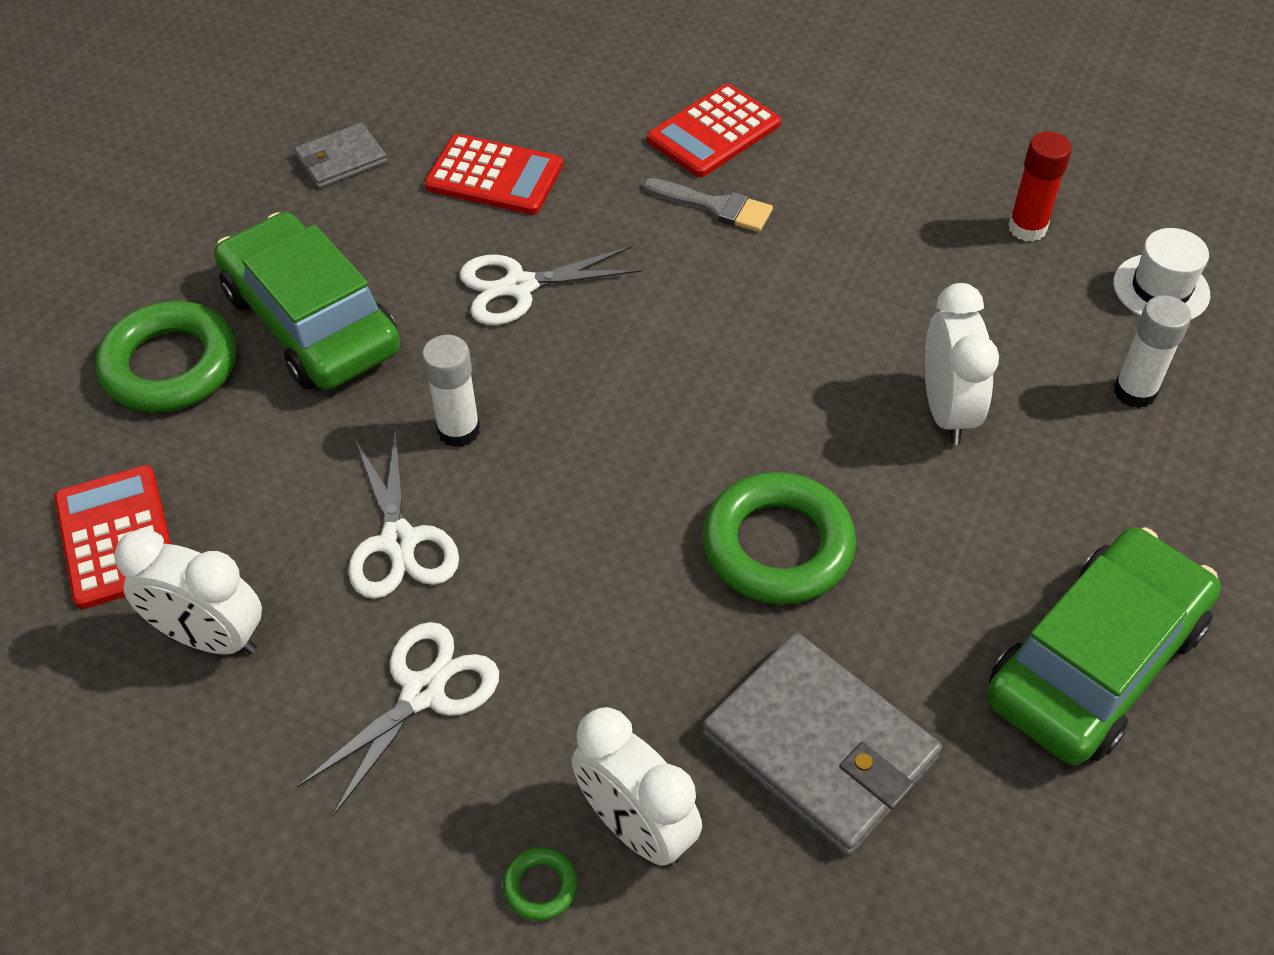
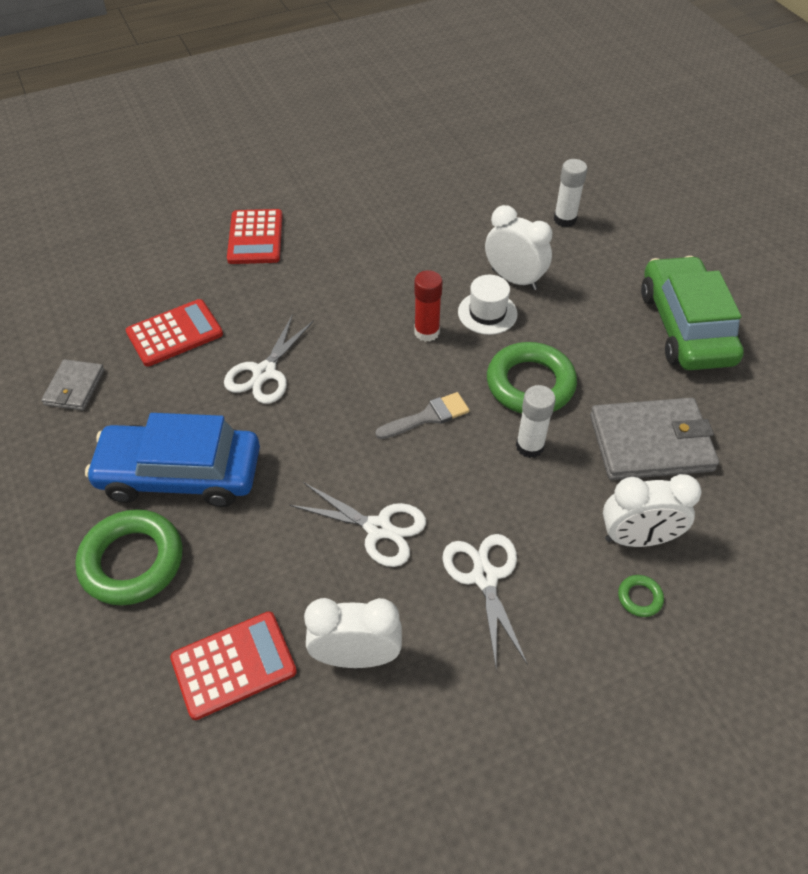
camera: 50 degrees left, 0 degrees up
(116, 537) = (233, 665): red calculator -> red calculator turned 135 degrees clockwise
(211, 638) = (356, 656): white clock -> white clock turned 150 degrees counterclockwise
(312, 321) = (180, 474): green car -> blue car
(458, 430) = (332, 457): white glue stick -> white glue stick (529, 446)
(715, 206) = (304, 269): grey brush -> grey brush (428, 416)
(1027, 228) = (442, 185): red glue stick -> red glue stick (426, 332)
(1161, 289) = (520, 174): white hat -> white hat (487, 313)

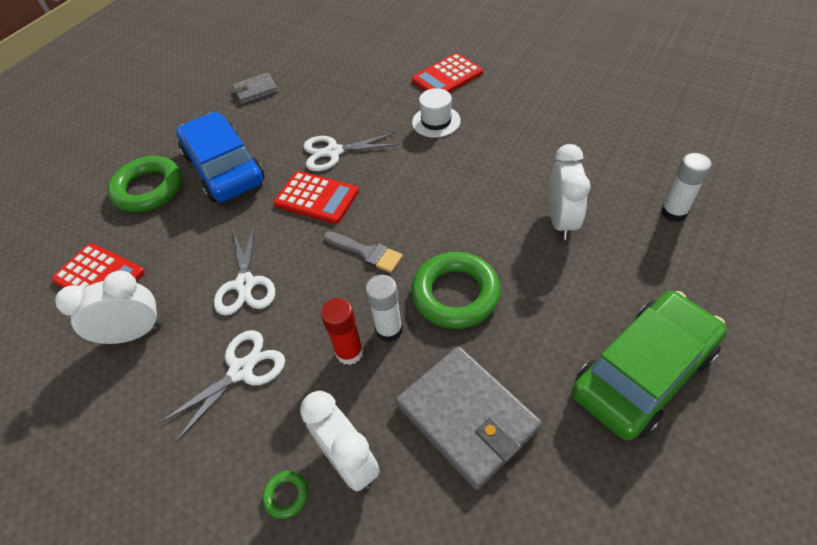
camera: 60 degrees right, 0 degrees up
(175, 333) = (330, 98): red calculator -> red calculator (316, 198)
(356, 656) = (134, 333): white clock -> white clock turned 75 degrees counterclockwise
(426, 332) = (448, 205): red glue stick -> red glue stick (349, 352)
(487, 313) = (505, 226): white hat -> white hat (436, 121)

